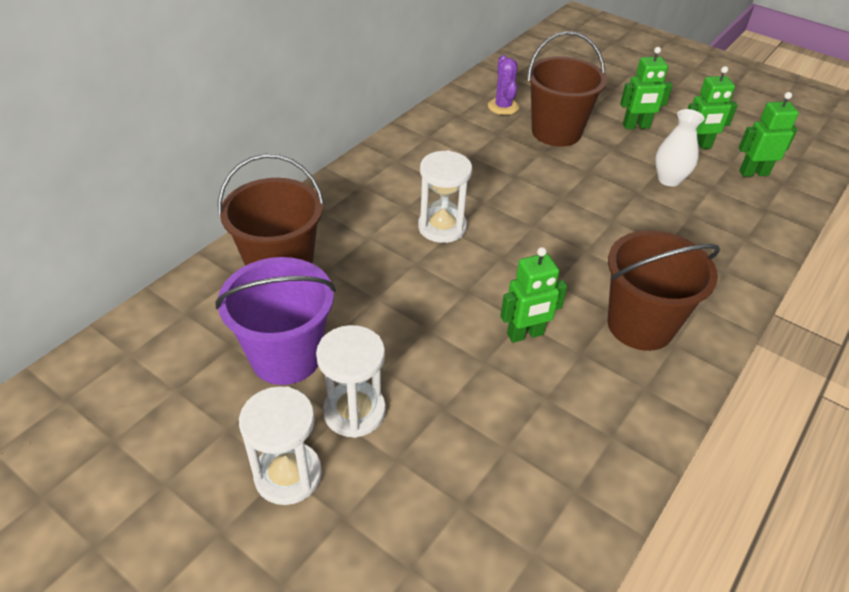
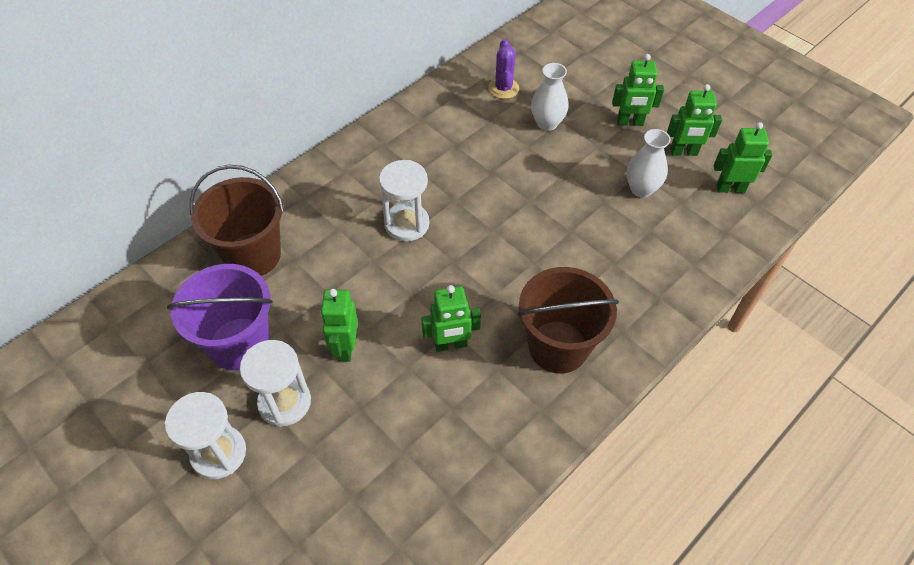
camera: 10 degrees right, 10 degrees up
(409, 349) = (345, 347): none -> green robot
(556, 132) = (547, 123): brown bucket -> white vase

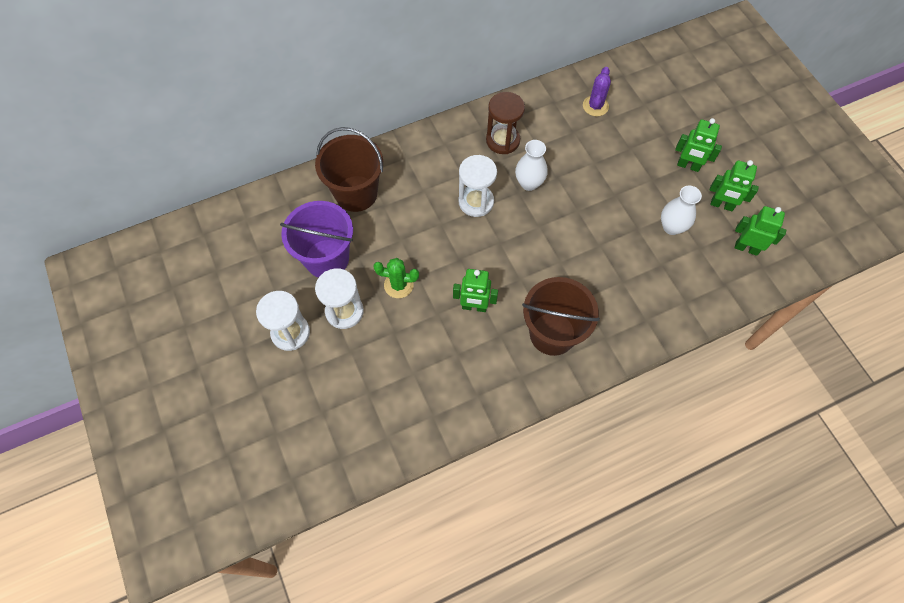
camera: 20 degrees right, 10 degrees up
(345, 347) = (398, 285): green robot -> green cactus
(413, 149) = (502, 140): none -> brown hourglass
(547, 123) = (618, 147): white vase -> white vase (529, 183)

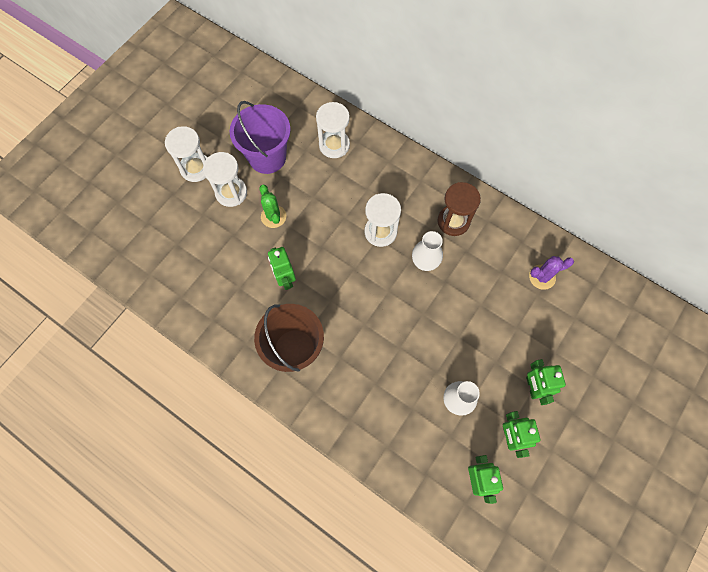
camera: 60 degrees right, 5 degrees up
(356, 193) = (334, 145): brown bucket -> white hourglass

